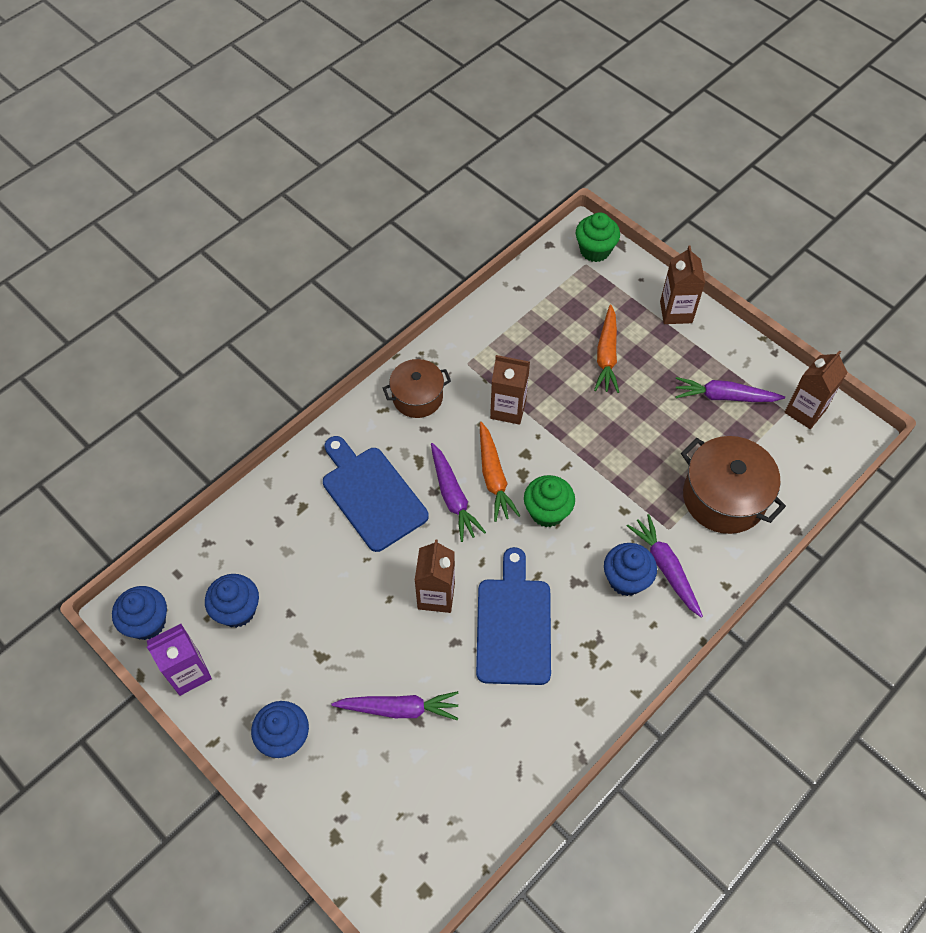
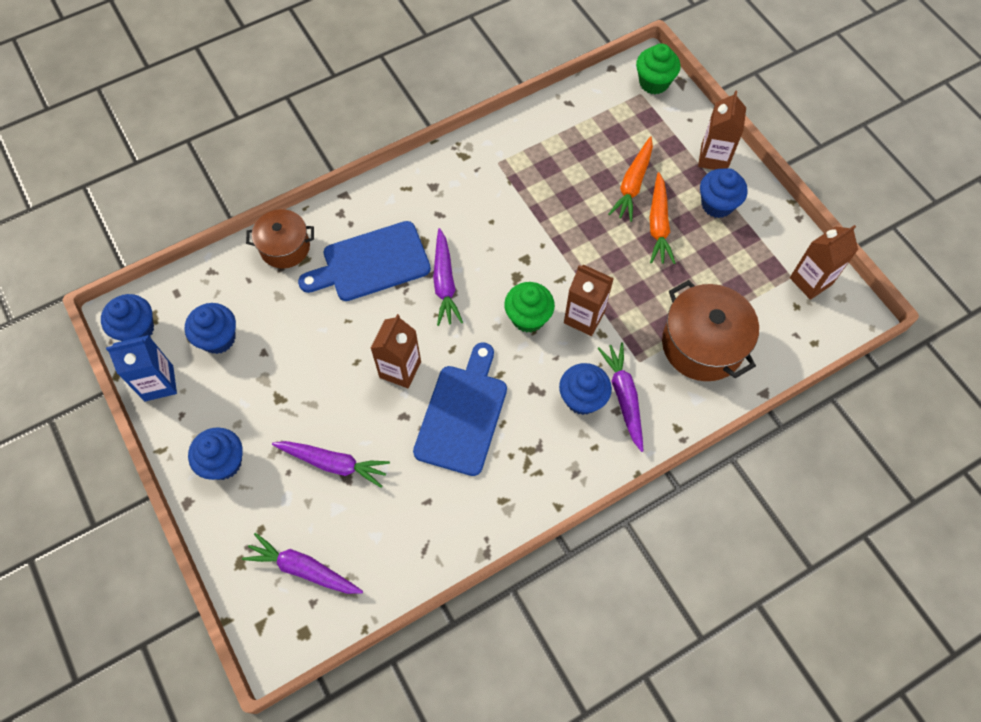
camera: 15 degrees right, 5 degrees up
(189, 673) = (159, 383): purple carton -> blue carton
(371, 494) = (371, 263): blue cutting board -> blue cutting board turned 90 degrees counterclockwise
(417, 397) = (441, 183): brown pot -> brown pot (285, 247)
(493, 477) = (488, 273): orange carrot -> orange carrot (658, 225)
(508, 409) = (522, 213): brown carton -> brown carton (584, 317)
(693, 357) = (717, 204): none -> blue cupcake
(724, 396) = (735, 249): purple carrot -> purple carrot (303, 568)

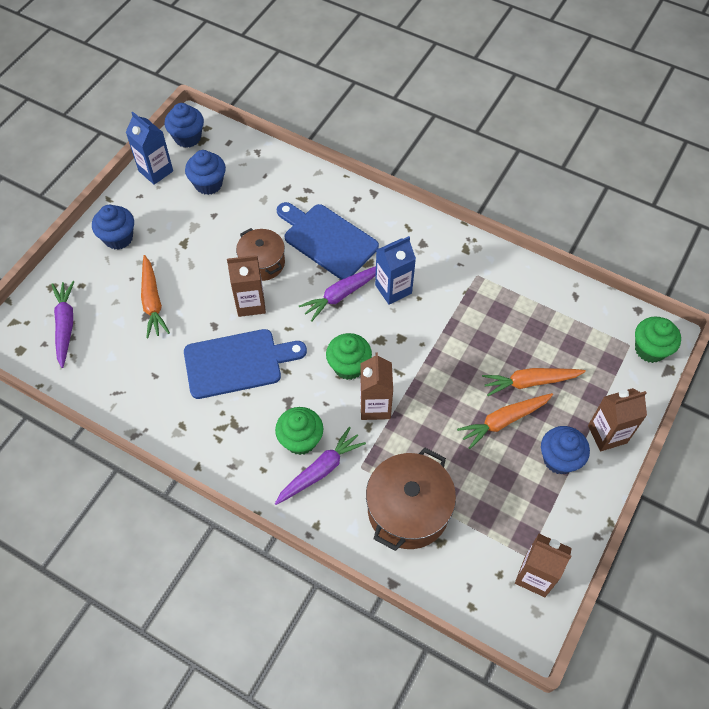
camera: 60 degrees right, 5 degrees down
(285, 247) = (305, 182): brown pot -> brown pot (262, 263)
(333, 463) = (152, 302): purple carrot -> orange carrot
(468, 237) = (393, 289): none -> blue carton
(582, 398) = (300, 440): blue cupcake -> green cupcake

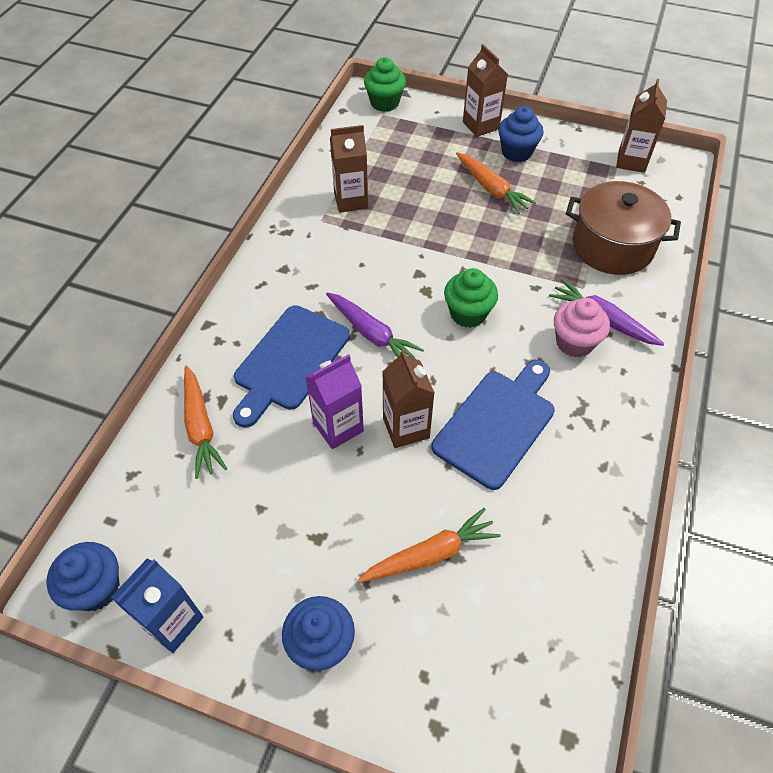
camera: 100 degrees left, 5 degrees down
(65, 325) = (503, 676): purple carrot -> none
(208, 184) = (199, 530): blue cupcake -> none
(238, 363) = (497, 424): blue cutting board -> blue cutting board turned 60 degrees clockwise
(262, 263) = (338, 427): brown pot -> purple carton
(300, 440) = (574, 342): green cupcake -> pink cupcake
(375, 406) = (510, 284): brown carton -> brown carton (351, 201)
(393, 289) = (354, 287): blue carton -> none
(530, 382) = (443, 174): orange carrot -> orange carrot (200, 427)

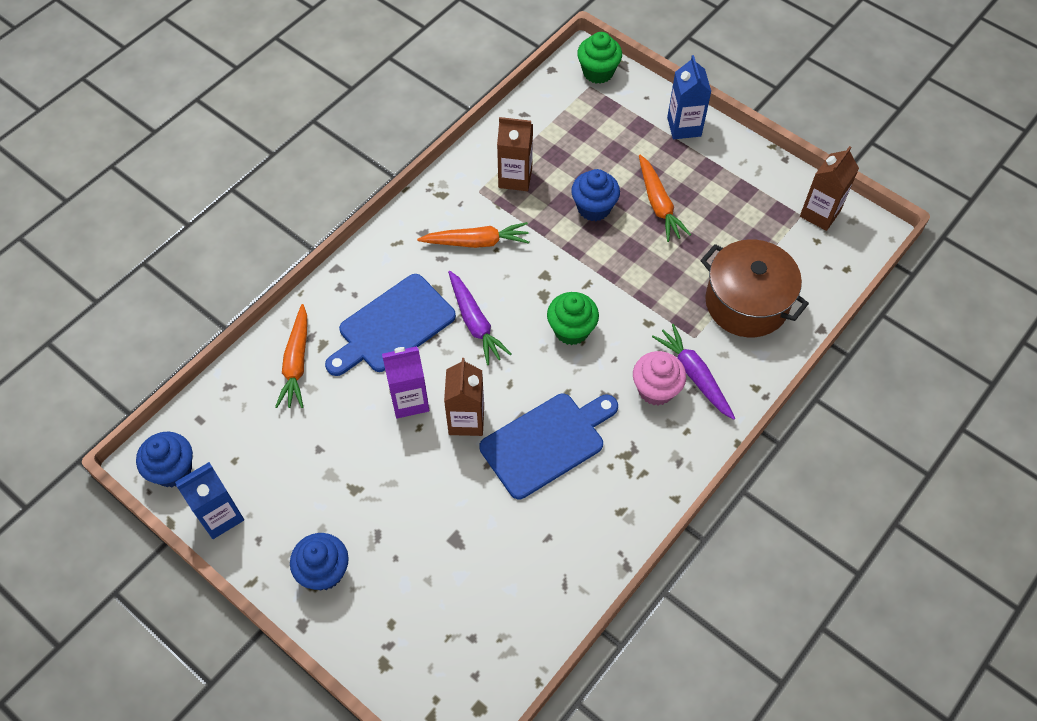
camera: 20 degrees right, 5 degrees up
(430, 554) = (438, 533): orange carrot -> orange carrot (477, 242)
(480, 125) = (684, 127): brown carton -> blue carton
(516, 152) = (705, 169): blue cupcake -> blue cupcake (594, 208)

